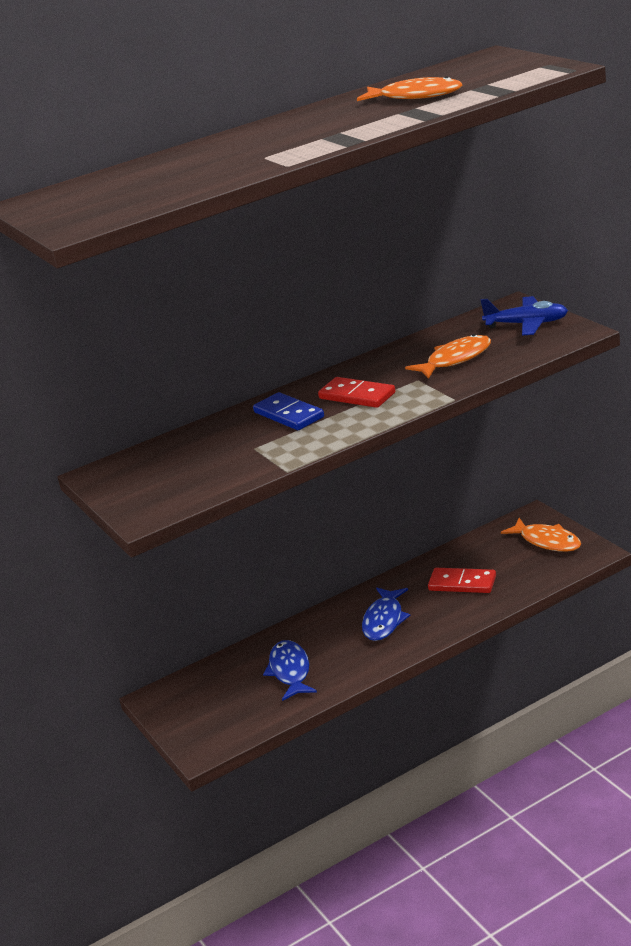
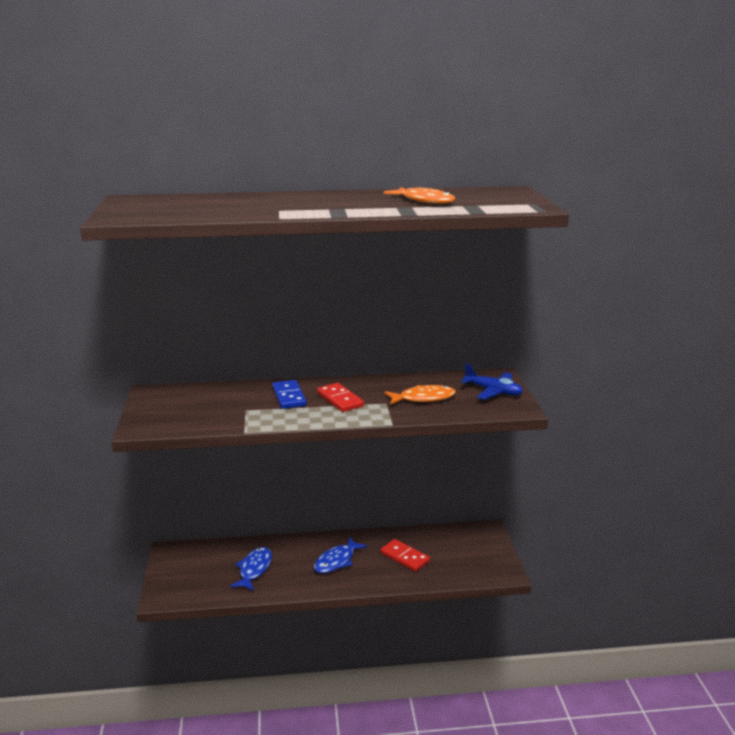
camera: 20 degrees right, 5 degrees down
(547, 541) = (482, 551): orange fish -> none

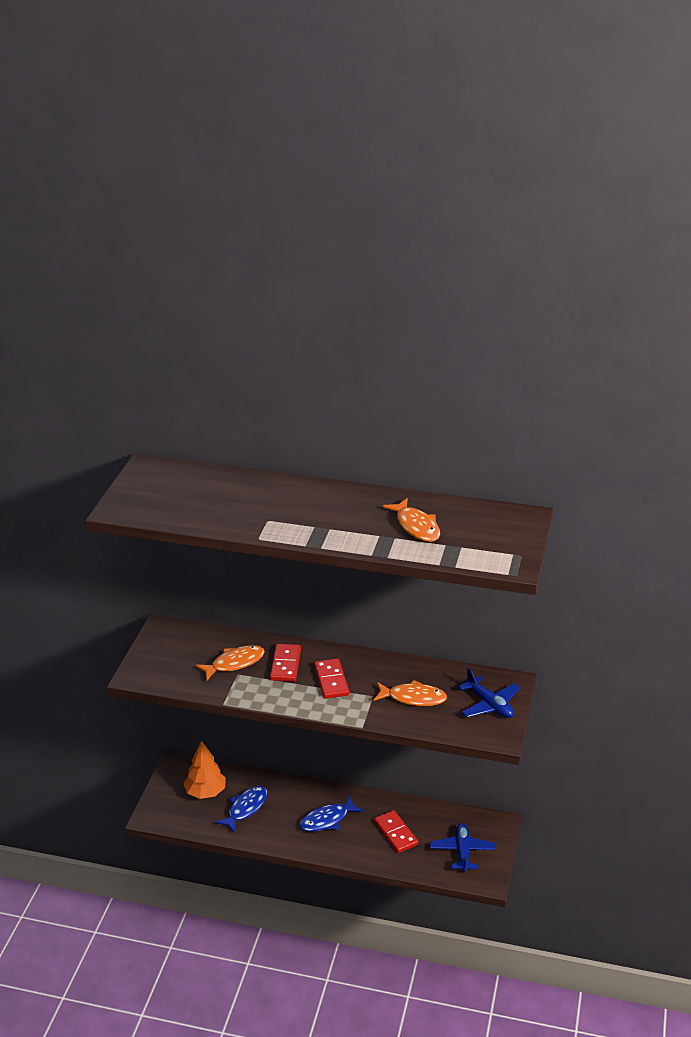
camera: 20 degrees right, 10 degrees up
(208, 565) = (205, 792): none -> orange tree
(238, 403) = (234, 663): none -> orange fish
(289, 396) = (285, 665): blue domino -> red domino
(471, 557) = (462, 851): none -> blue plane

